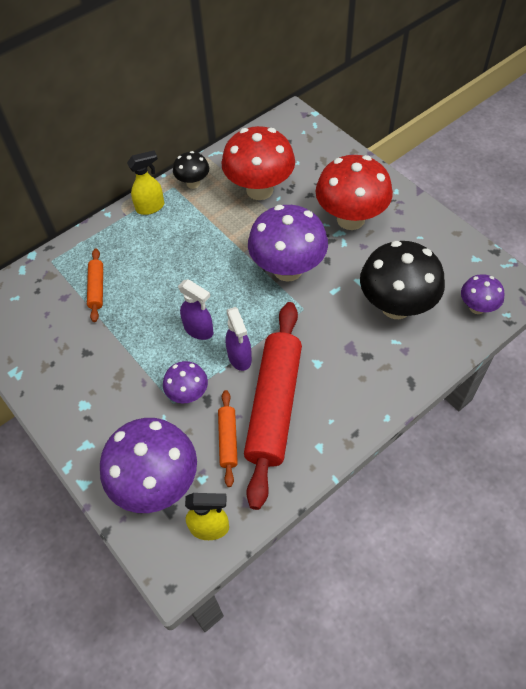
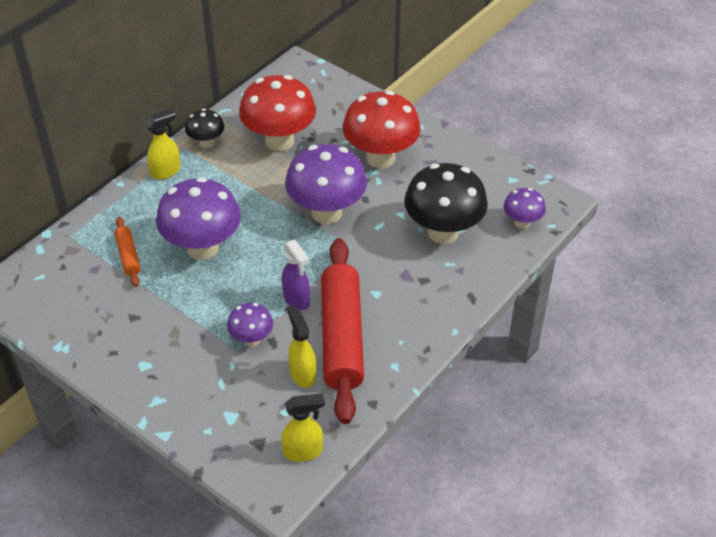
camera: 15 degrees left, 10 degrees down
(157, 483) = (240, 422): purple mushroom -> purple mushroom (203, 248)
(199, 330) = (248, 280): purple spray bottle -> none
(228, 440) = (302, 374): orange rolling pin -> yellow spray bottle

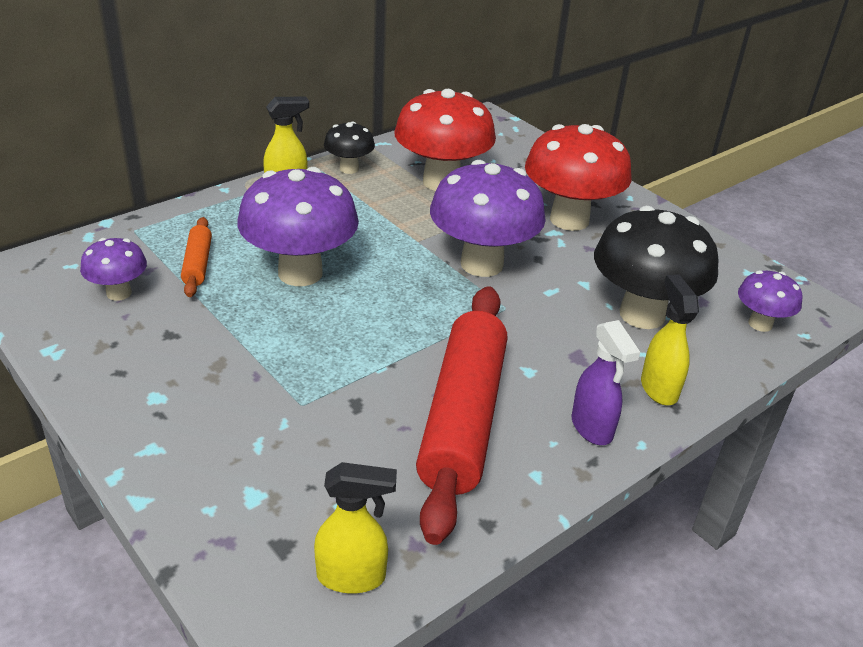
camera: 10 degrees right, 10 degrees down
(251, 339) = (326, 394): purple mushroom -> purple mushroom (119, 293)
(296, 299) = (409, 356): purple spray bottle -> purple spray bottle (592, 428)
(302, 374) = (387, 457): yellow spray bottle -> yellow spray bottle (658, 388)

